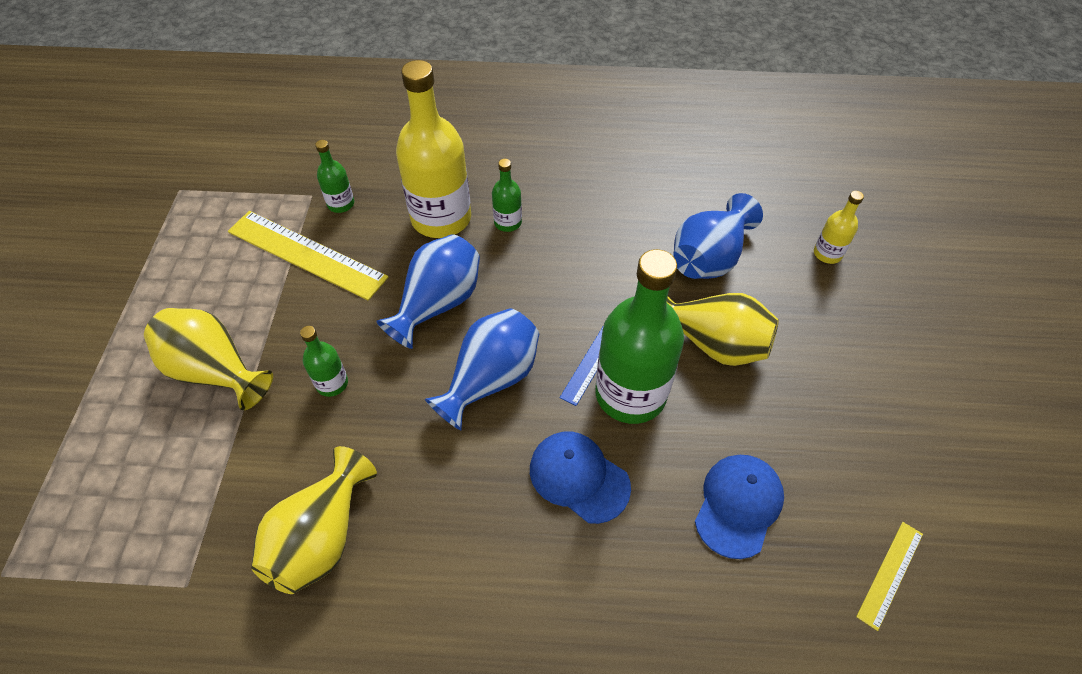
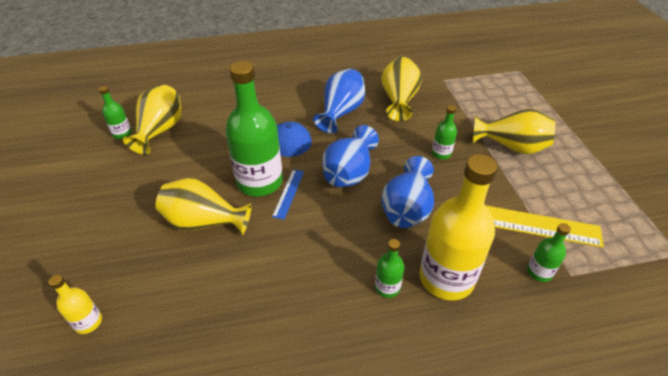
camera: 165 degrees right, 10 degrees down
(709, 258) = (202, 292): blue vase -> blue vase (341, 112)
(738, 505) = (196, 144): blue cap -> none
(814, 564) = (160, 131): none -> yellow vase
(890, 574) = (122, 133): yellow ruler -> green bottle

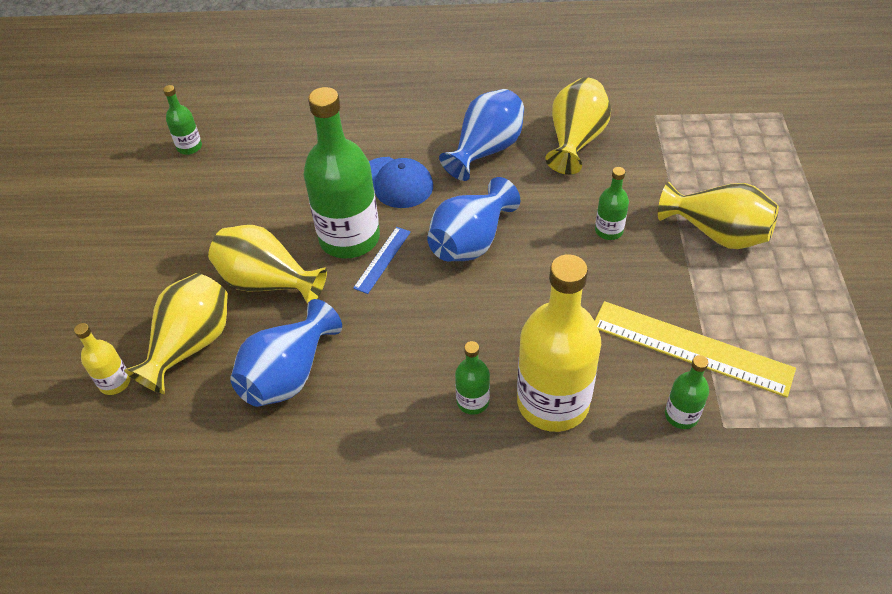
camera: 15 degrees right, 5 degrees up
(160, 131) = (238, 149): yellow vase -> yellow vase (191, 345)
(407, 209) = (533, 303): blue vase -> blue vase (289, 374)

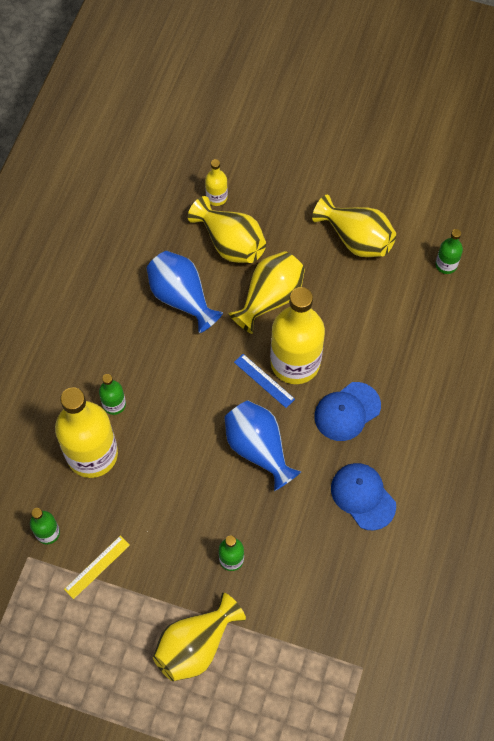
camera: 105 degrees right, 15 degrees up
(349, 238) = (295, 362): green bottle -> yellow bottle
(486, 150) = (363, 496): blue vase -> blue cap
(575, 141) = (349, 578): yellow vase -> yellow vase (356, 239)
(691, 348) = (97, 567): yellow ruler -> yellow ruler, size x0.50

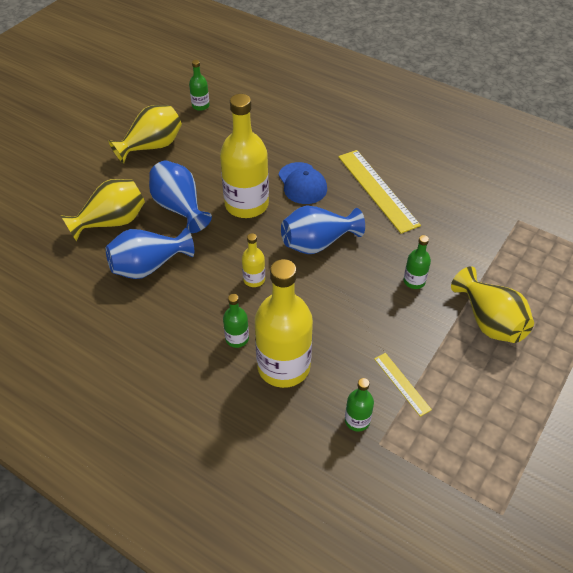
camera: 75 degrees left, 15 degrees down
(216, 197) = (59, 222): yellow bottle -> yellow bottle (254, 279)
(264, 380) = (255, 227): blue ruler -> none
(270, 299) = (179, 208): yellow vase -> blue vase
(363, 496) = (377, 190): blue cap -> yellow ruler

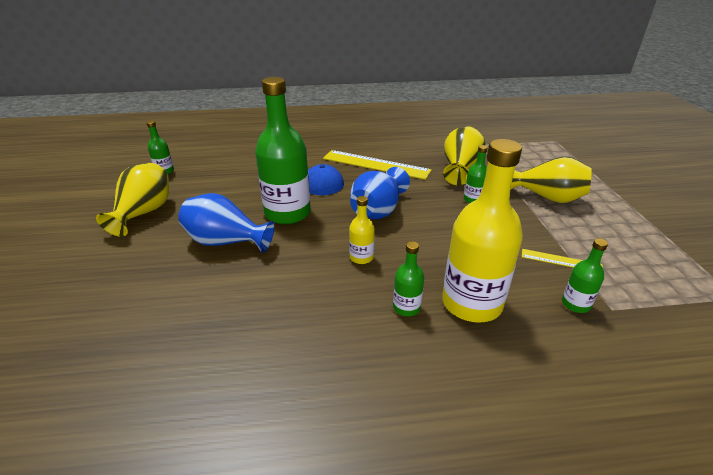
camera: 40 degrees left, 15 degrees down
(112, 222) = (161, 286): yellow vase -> yellow vase (460, 169)
(149, 266) = (247, 300): blue vase -> none
(246, 204) = (287, 213): yellow bottle -> green bottle

